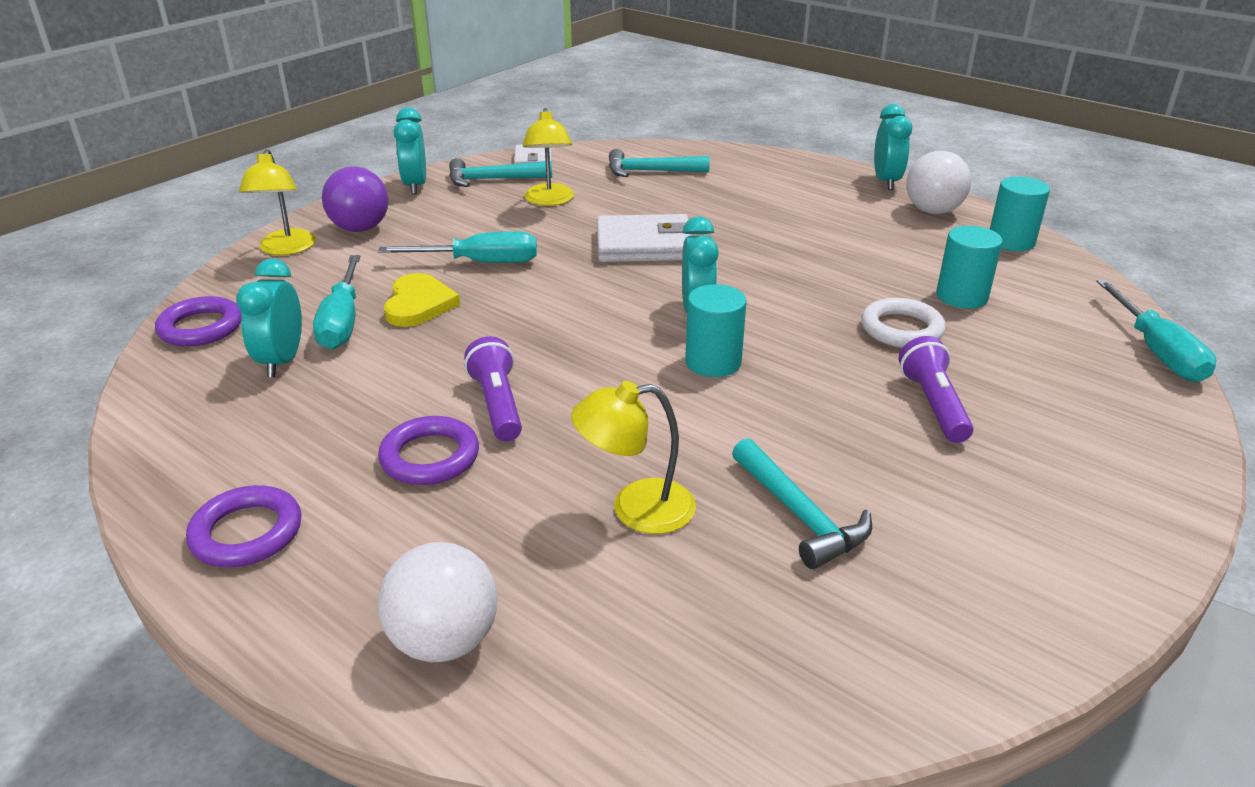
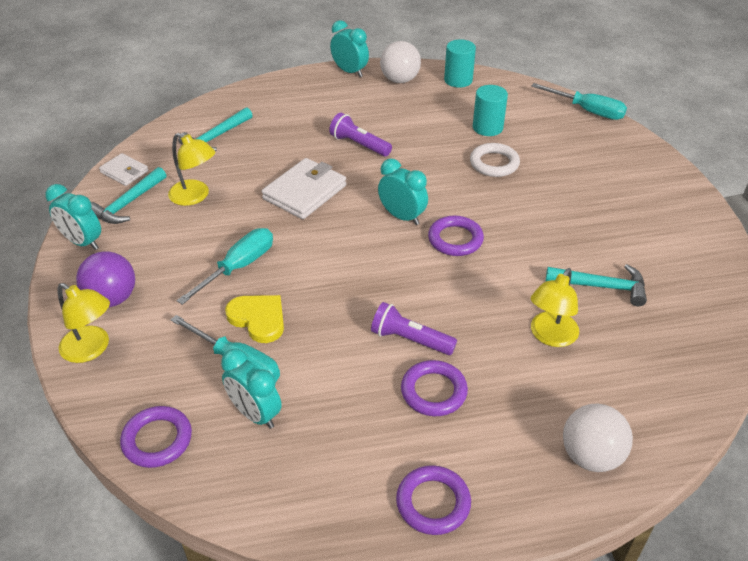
camera: 50 degrees left, 10 degrees up
(713, 362) = (455, 239): turquoise cylinder -> purple ring
(933, 405) = (562, 196): purple flashlight -> purple flashlight (359, 145)

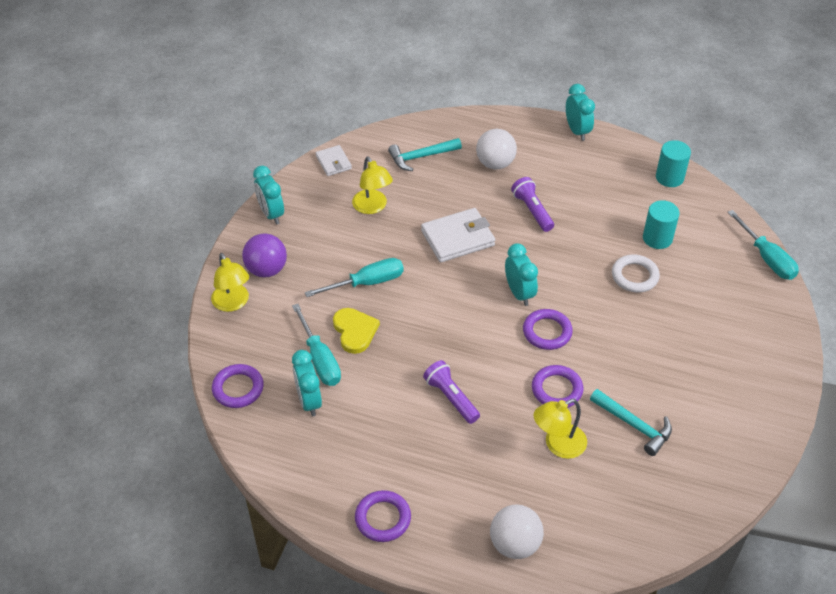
camera: 30 degrees right, 5 degrees up
(128, 204) = (320, 193): turquoise hammer -> none
(400, 80) = (615, 157): white ball -> white ball (495, 163)
(433, 391) = (439, 444): purple ring -> purple ring (557, 389)

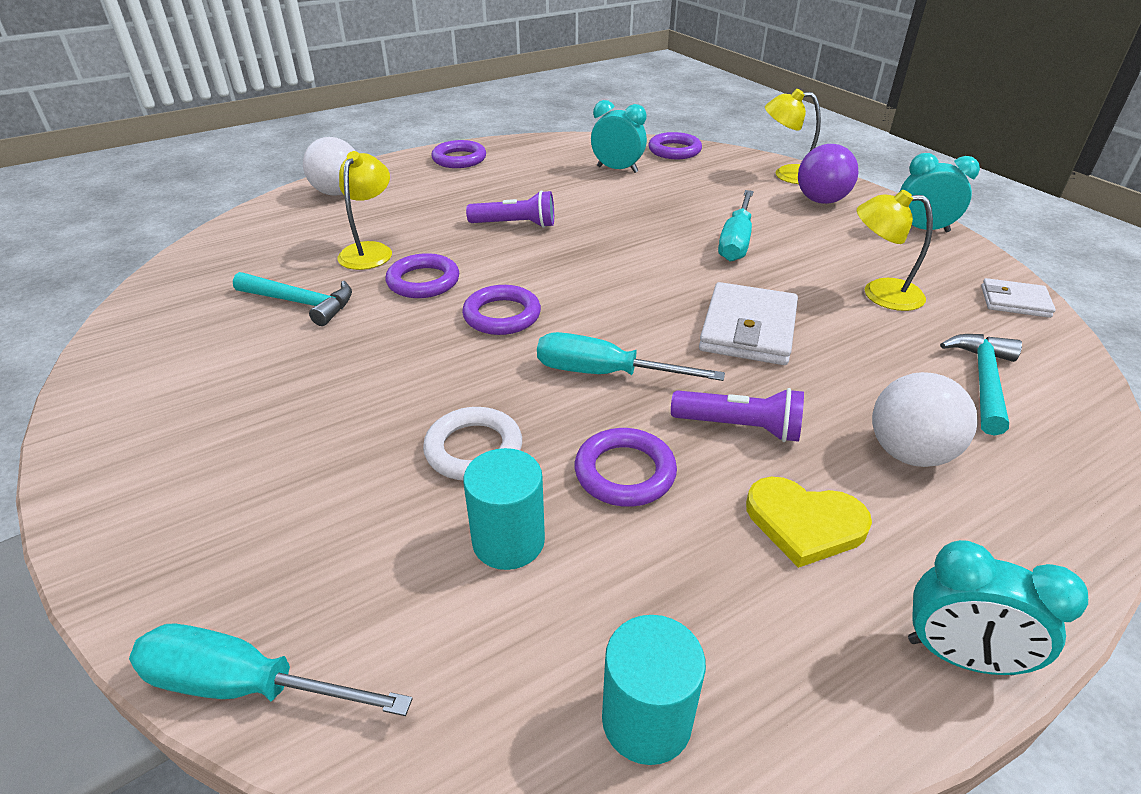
camera: 130 degrees right, 10 degrees down
(320, 359) = (659, 187): turquoise screwdriver -> turquoise screwdriver (604, 373)
(355, 331) = (671, 212): yellow heart -> yellow heart (804, 523)
(519, 293) = (588, 327): turquoise clock -> none
(593, 228) = (625, 472): none -> purple ring
(634, 425) = (301, 303): turquoise hammer -> turquoise hammer turned 150 degrees counterclockwise

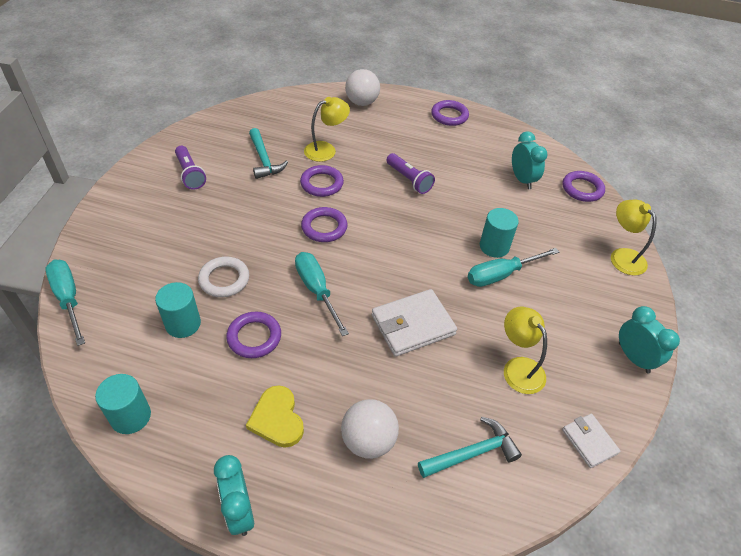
camera: 45 degrees right, 10 degrees up
(690, 226) = (494, 246): none -> turquoise cylinder
(739, 427) = (324, 362): purple flashlight -> purple flashlight (190, 174)
(821, 201) = (607, 289): purple ball -> none

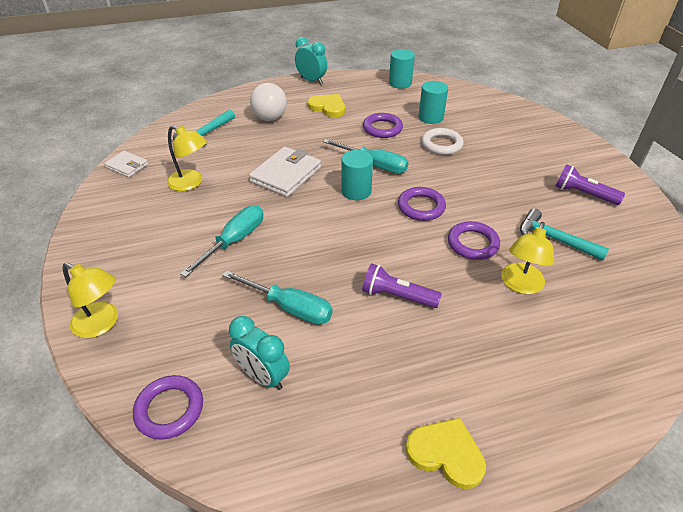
camera: 150 degrees right, 5 degrees down
(68, 299) = (508, 101): turquoise screwdriver -> turquoise screwdriver (289, 307)
(362, 102) = (583, 394): white ball -> none
(449, 116) = (446, 453): purple ring -> yellow heart
(494, 246) = (254, 264): turquoise cylinder -> turquoise cylinder (356, 191)
(633, 358) = (91, 227): turquoise clock -> none

